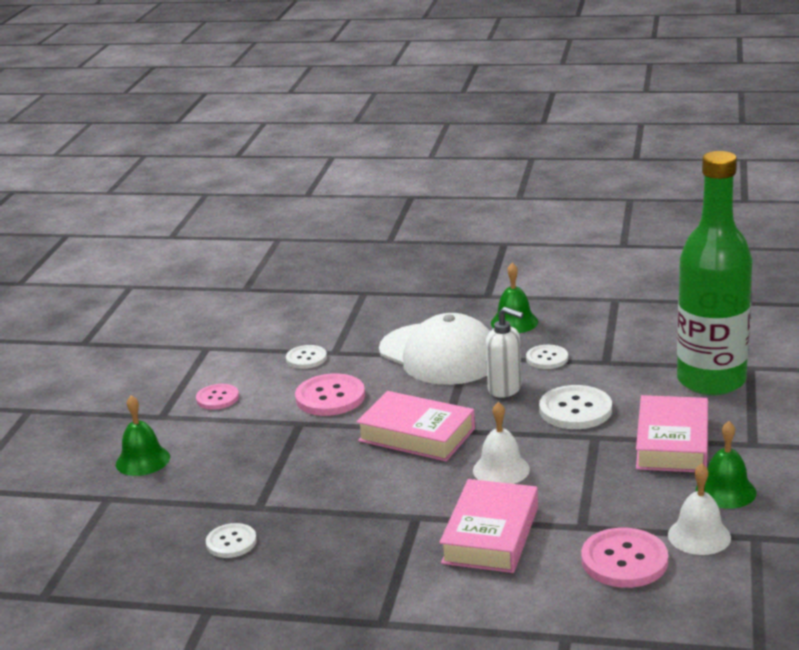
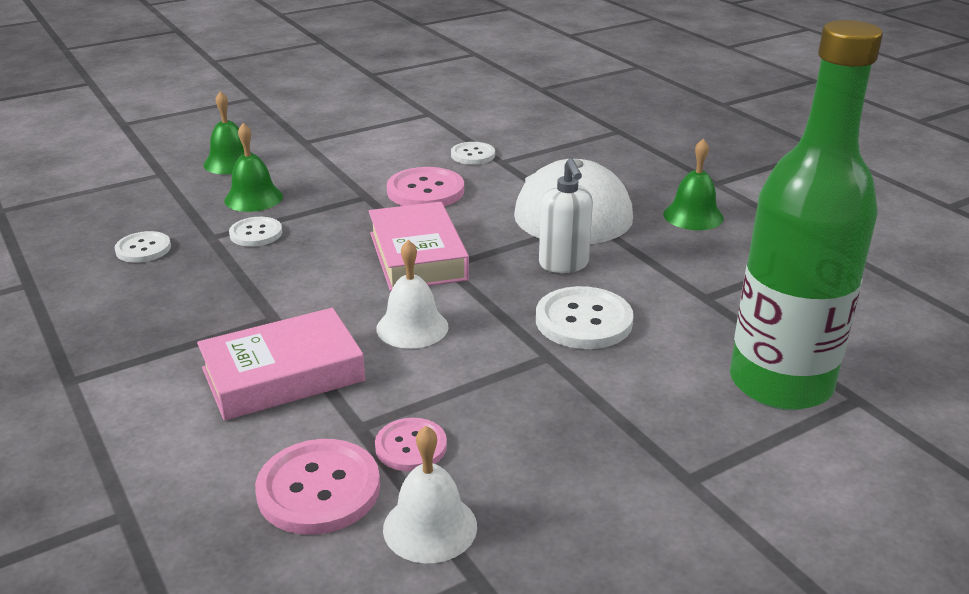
camera: 45 degrees right, 5 degrees up
(217, 398) = (359, 149): pink button -> pink button (411, 446)
(547, 358) = (656, 261): white button -> white button (256, 233)
(672, 443) = (606, 414): pink book -> none
(725, 491) = (554, 505): green bell -> green bell (253, 198)

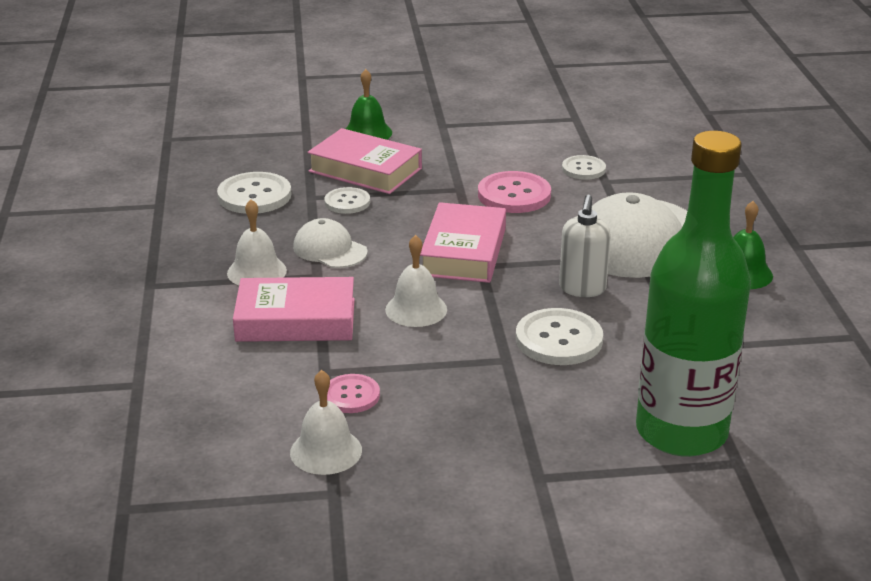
camera: 25 degrees right, 0 degrees up
(143, 249) = (254, 196): white button -> white button, size x1.62
(199, 331) = (256, 271): none -> white bell
(253, 198) = (365, 170): green bell -> pink book
(270, 287) = (329, 249): none -> white cap
(319, 489) = (269, 405): pink button -> none

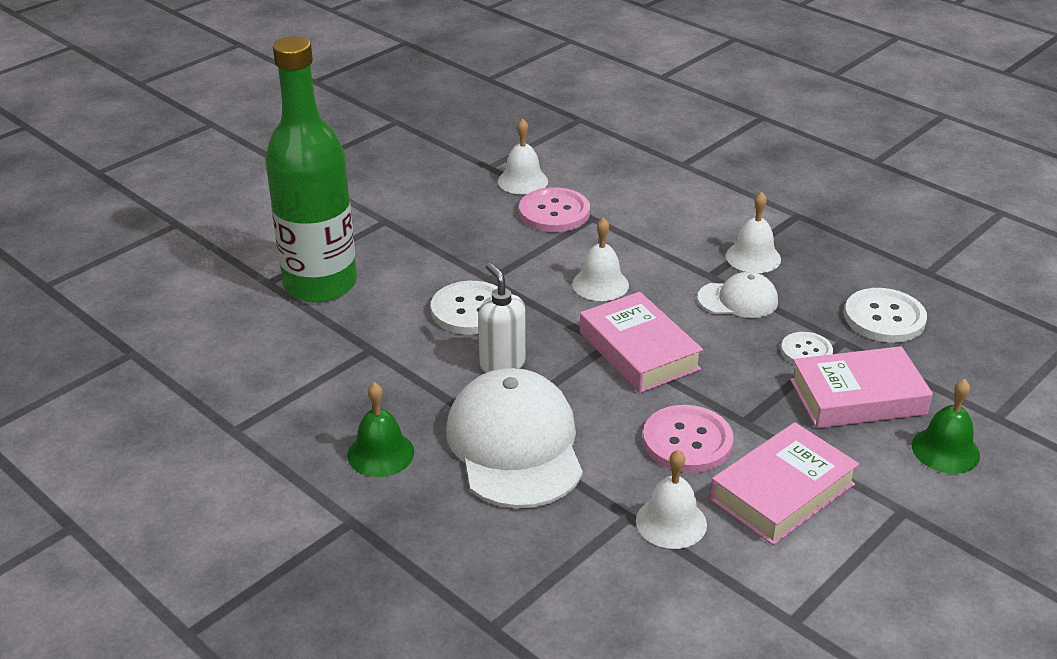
camera: 140 degrees right, 5 degrees up
(296, 320) = (665, 238): pink book -> pink book (782, 492)
(351, 395) = (554, 212): pink button -> pink button, size x1.62
(583, 169) = (671, 522): white button -> white bell

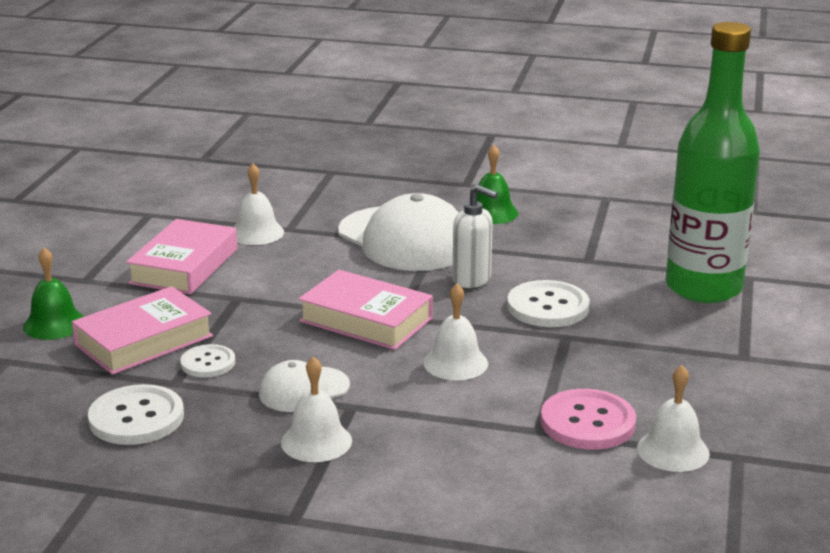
camera: 150 degrees right, 10 degrees down
(687, 441) = (276, 274): pink button -> none

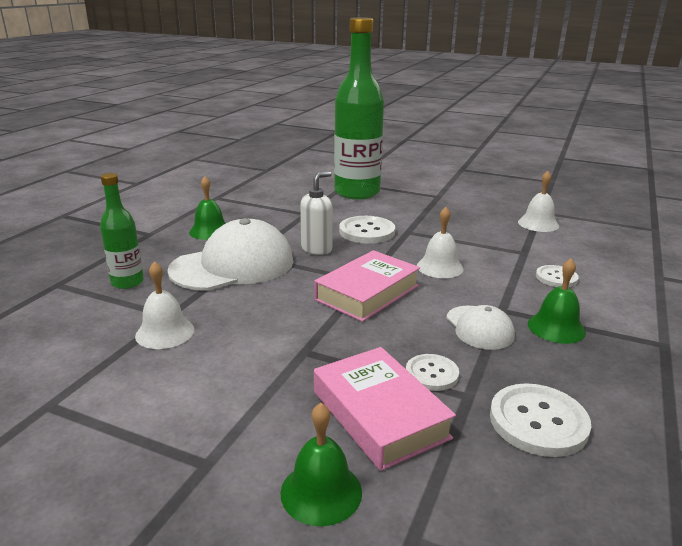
camera: 80 degrees left, 0 degrees up
(184, 266) = (214, 381): pink book -> none
(316, 441) = (556, 327): white bell -> green bell
(345, 198) = (127, 282): none -> green bottle
(460, 452) = (556, 278): none -> white button
(587, 422) = (512, 239): pink button -> none

